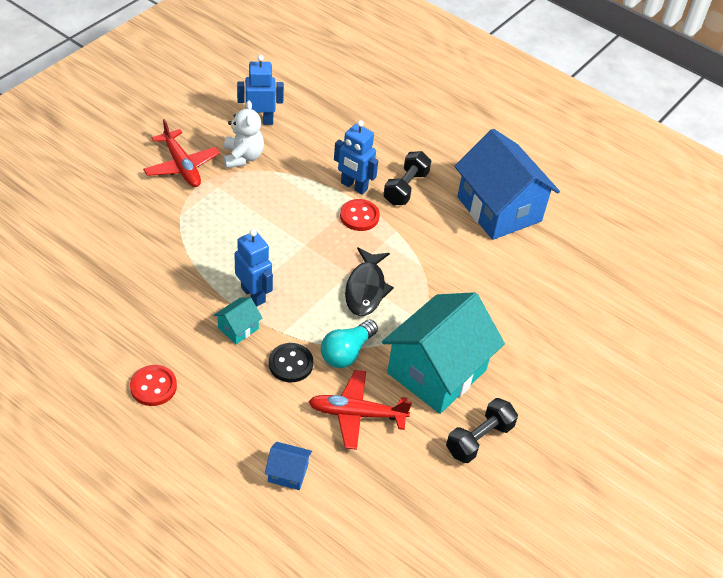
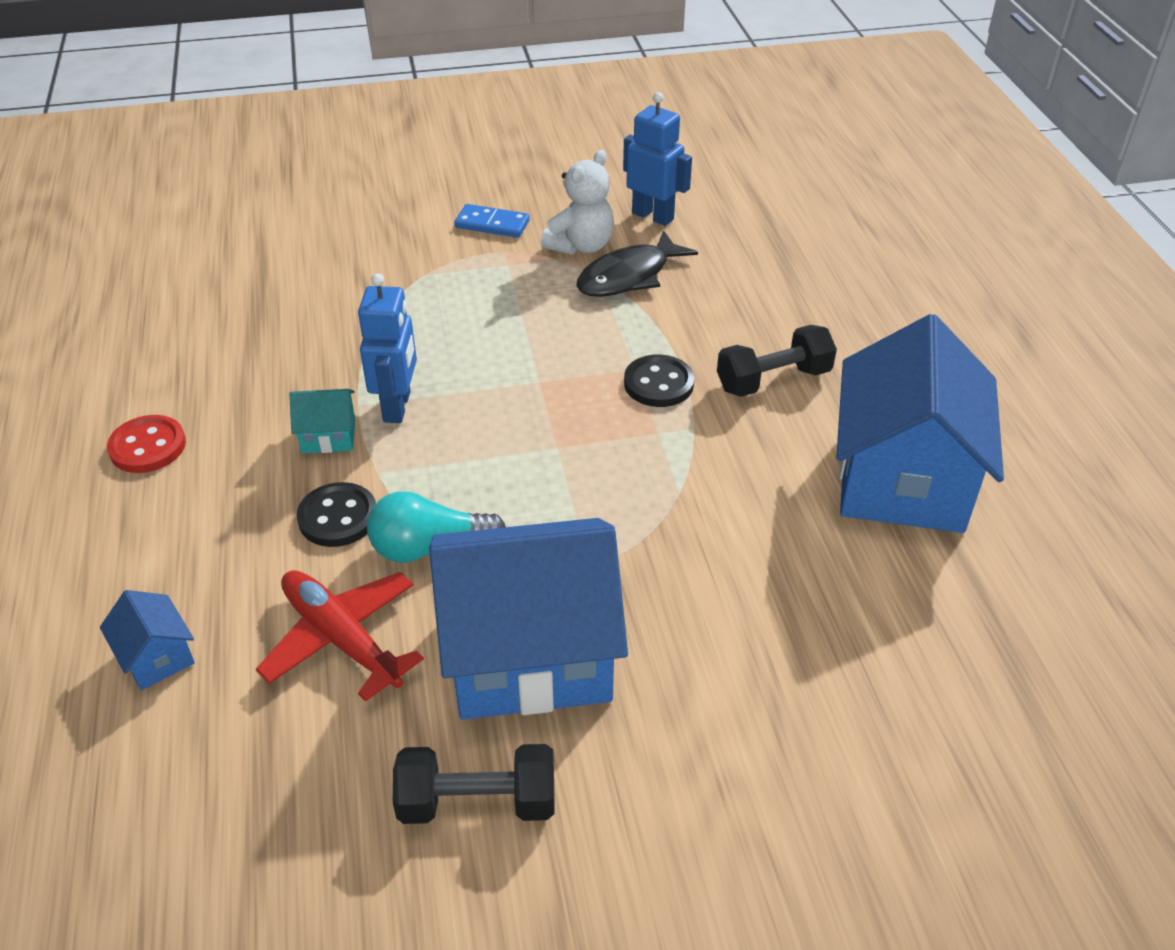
camera: 45 degrees right, 5 degrees down
(182, 166) = (492, 224): red plane -> blue domino
(354, 186) = (694, 343): blue robot -> none
(359, 216) = (658, 383): red button -> black button
(366, 289) = (557, 479): black fish -> black fish (628, 276)
(437, 371) = (529, 654): turquoise house -> blue house

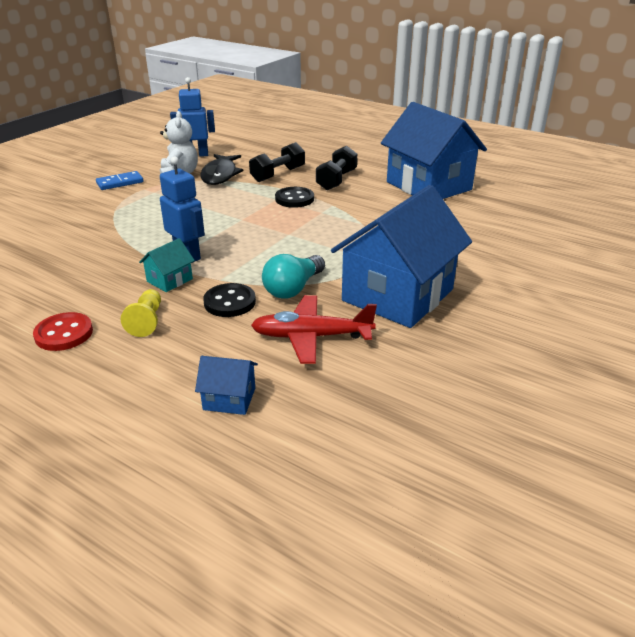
camera: 45 degrees left, 10 degrees down
(231, 484) = (147, 321): none -> yellow pawn
(477, 802) = (464, 346): black dumbbell -> black dumbbell (278, 174)

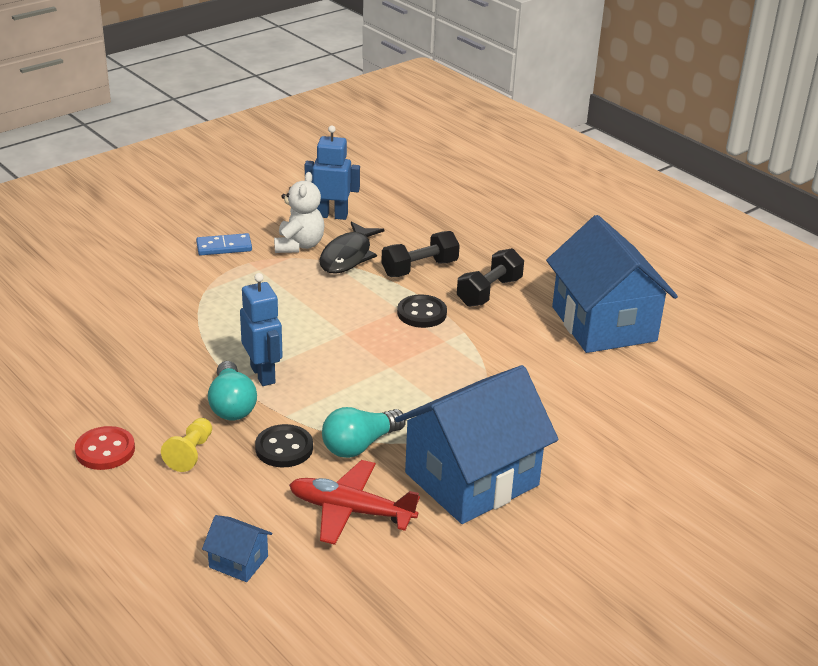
camera: 15 degrees right, 0 degrees up
(169, 280) = (232, 405): turquoise house -> turquoise light bulb

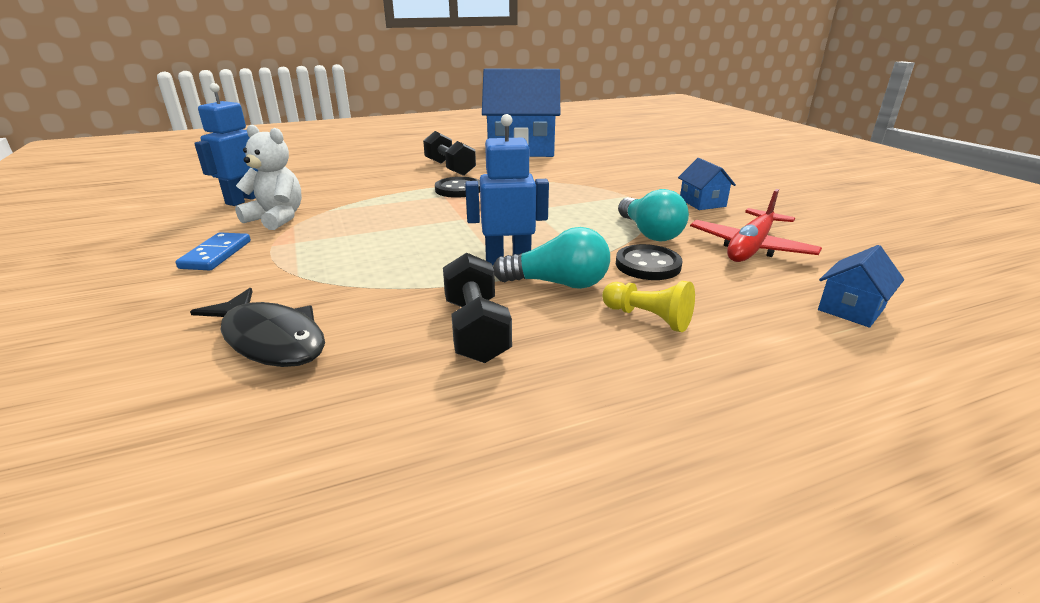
camera: 70 degrees left, 5 degrees down
(105, 450) = (629, 385): red button -> none
(348, 256) = (329, 202): black fish -> black fish (270, 339)
(419, 268) = (387, 182): black dumbbell -> black dumbbell (476, 329)
(471, 479) = (702, 203): blue house -> blue house, size x0.41

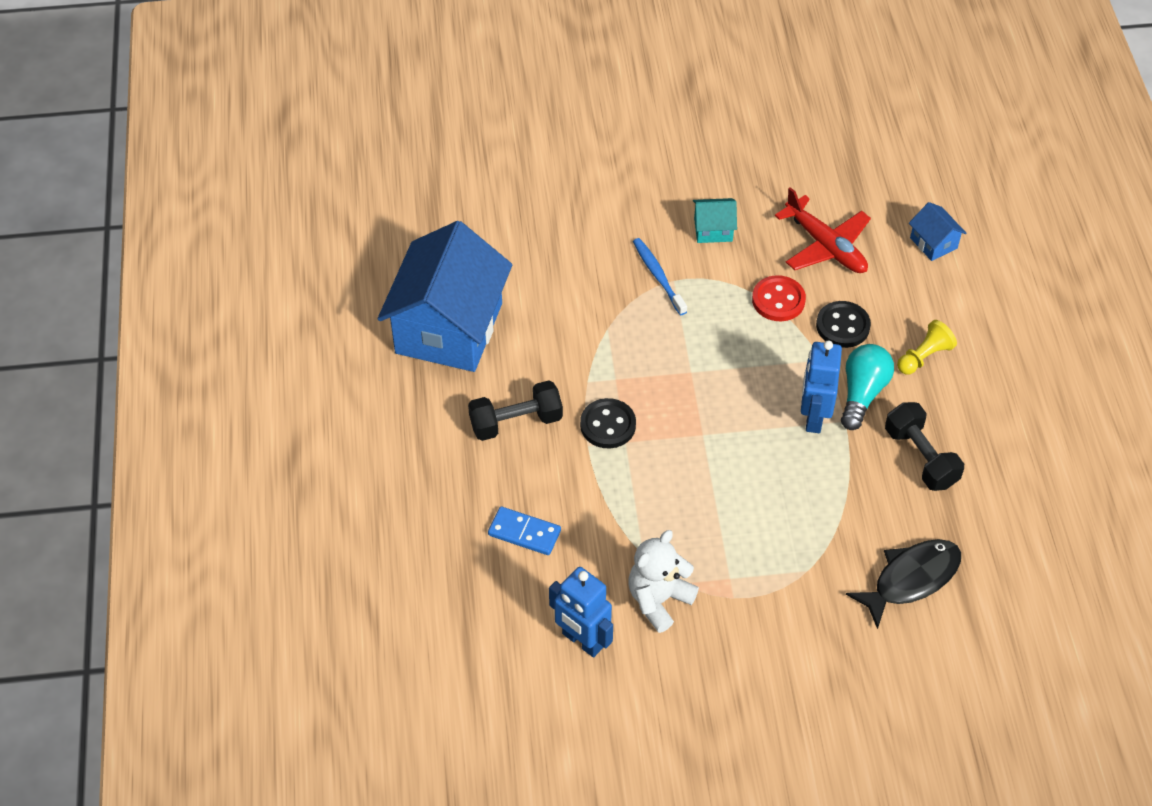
camera: 75 degrees left, 25 degrees up
(216, 254) = (746, 640): blue domino -> blue domino (524, 533)
(476, 329) = (920, 457): black dumbbell -> black dumbbell turned 60 degrees clockwise
(626, 190) = (658, 276): none -> blue toothbrush
(649, 233) = (778, 300): turquoise light bulb -> red button
(702, 203) = (713, 230): blue house -> turquoise house

